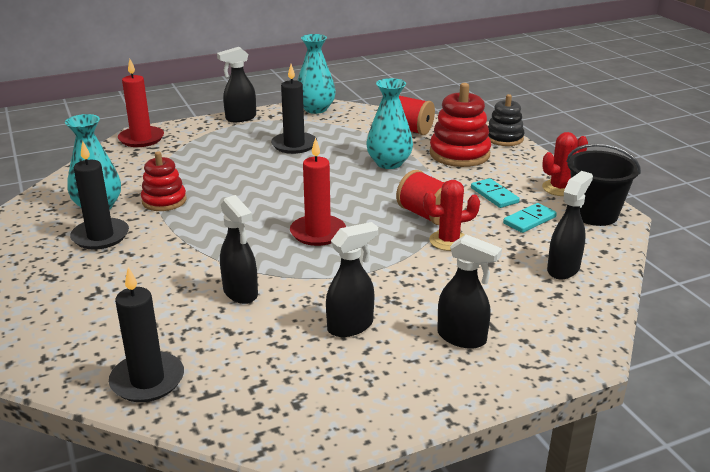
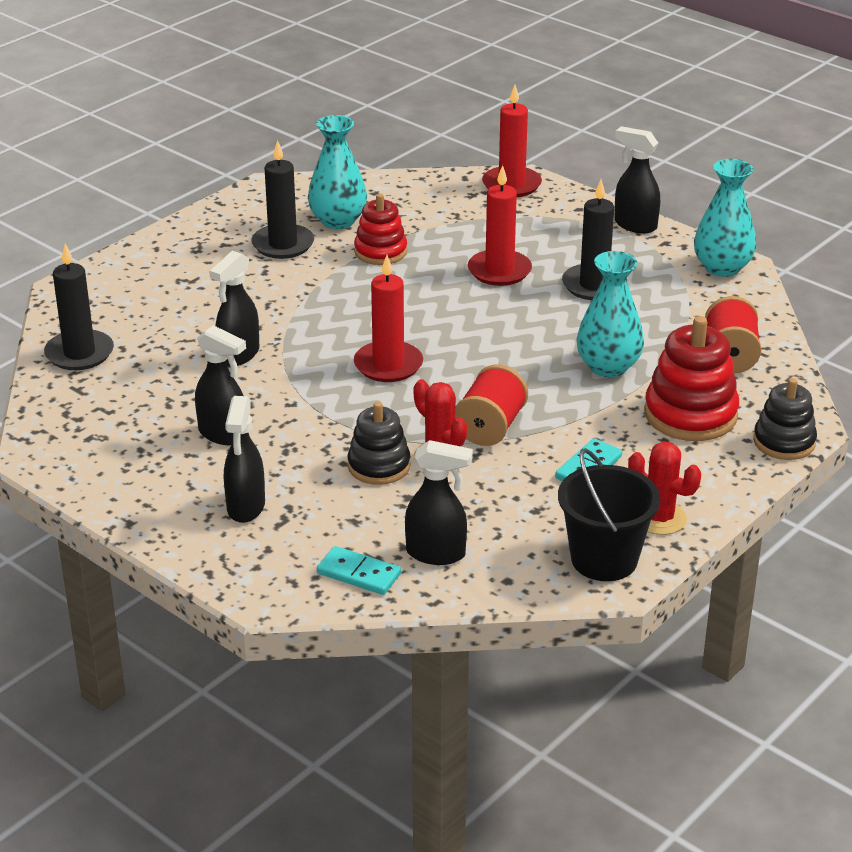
camera: 65 degrees right, 5 degrees up
(242, 168) = (499, 271): none -> red candle
(444, 266) = (379, 466): none -> black stacking toy
(529, 220) = (542, 507): turquoise domino -> turquoise domino (359, 573)

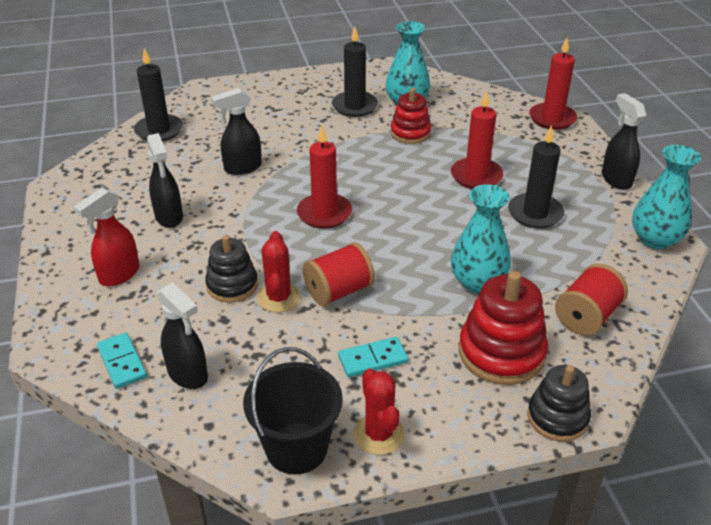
camera: 35 degrees right, 5 degrees up
(246, 507) = (119, 275): black spray bottle -> red spray bottle

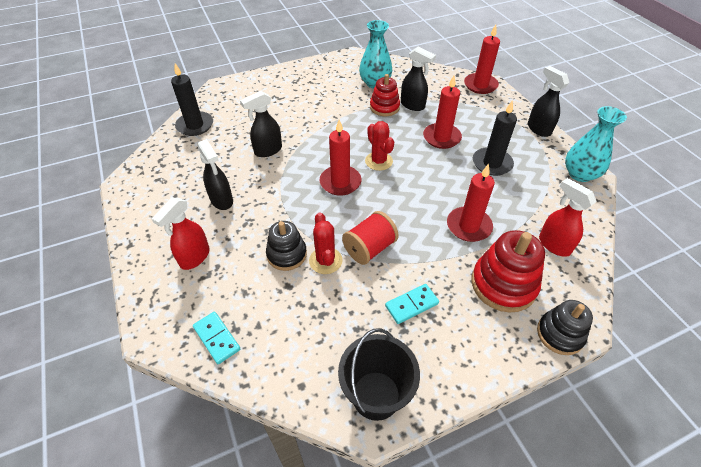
camera: 10 degrees left, 10 degrees up
(188, 374) = (273, 341): black spray bottle -> black spray bottle (413, 105)
(354, 106) = (338, 89): black candle -> none
(379, 434) = (435, 371): red cactus -> red cactus (378, 161)
(478, 282) = (468, 226): turquoise vase -> red candle
(586, 317) = (553, 245): red spool -> red spray bottle

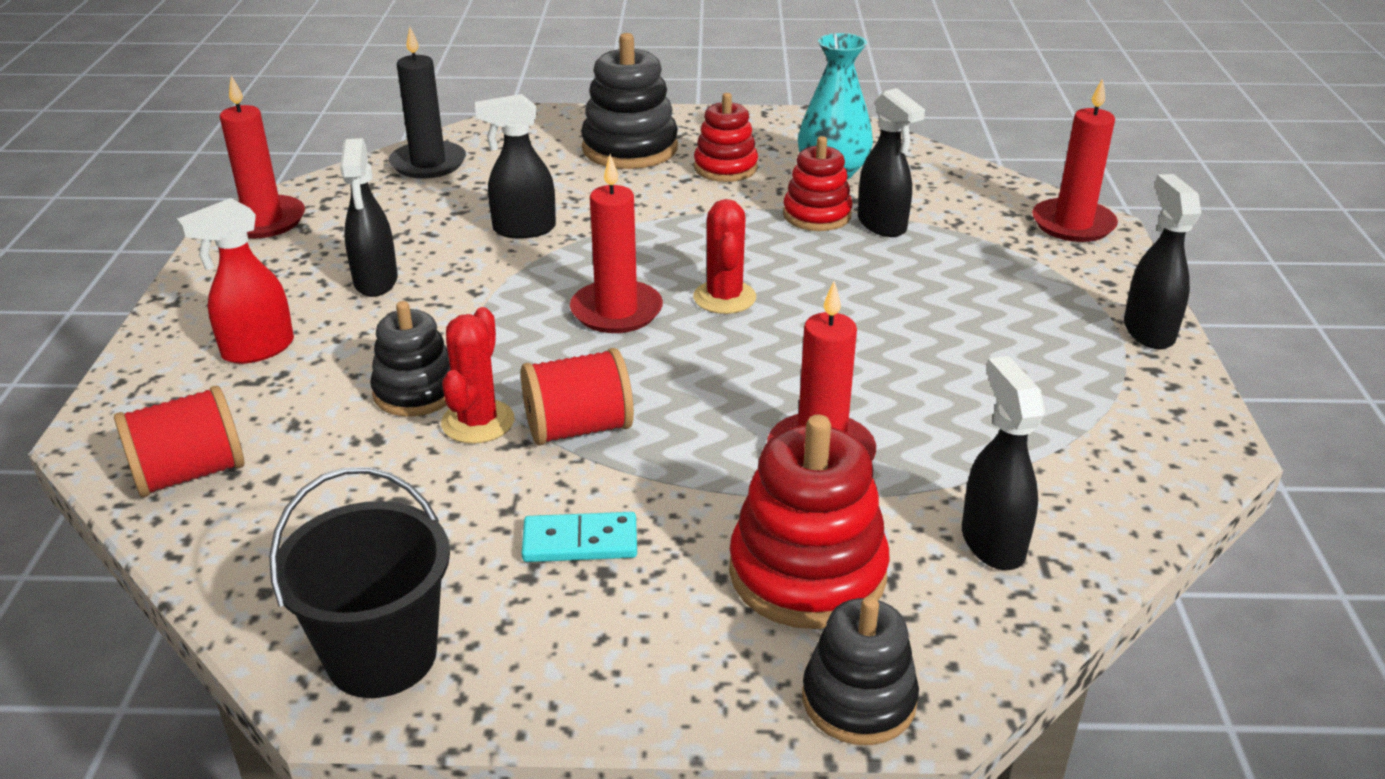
camera: 25 degrees right, 15 degrees down
(217, 338) = (190, 474): turquoise domino -> red spool
(282, 92) = (630, 149): none -> black stacking toy
(330, 92) = (725, 168): none -> red stacking toy
(441, 137) = (897, 292): red candle -> red candle (264, 221)
(492, 163) = (974, 363): black candle -> none
(553, 245) = (992, 542): red spray bottle -> black spray bottle
(580, 174) = (1180, 437): turquoise vase -> none

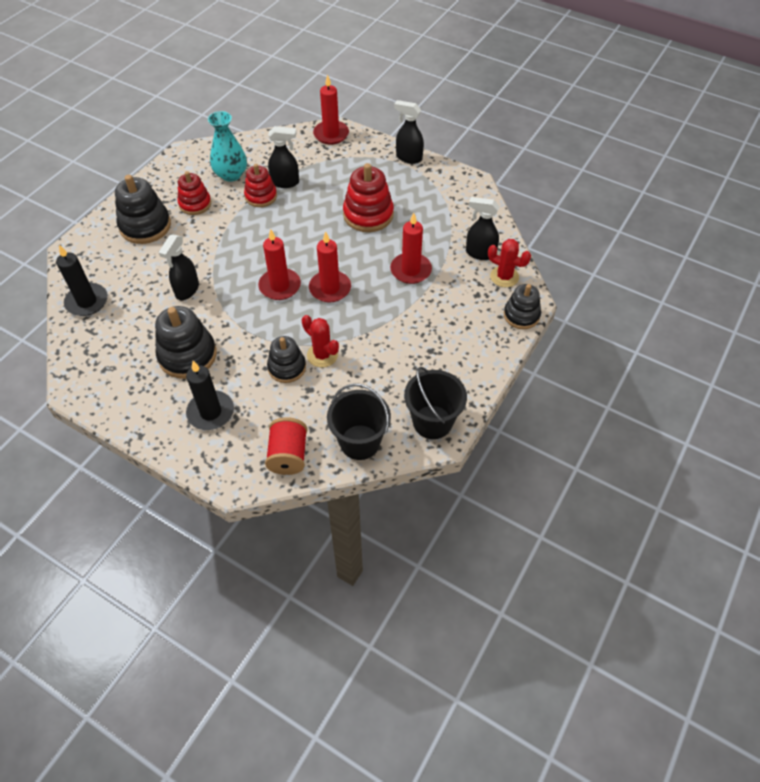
camera: 60 degrees left, 20 degrees up
(257, 350) = (211, 412): red spray bottle -> black candle
(264, 221) = (87, 382): red candle -> red candle (330, 288)
(266, 558) = (360, 442): none -> black bucket
(376, 282) = (187, 355): black spray bottle -> black stacking toy
(579, 428) = (349, 327): red spool -> none
(580, 542) = (411, 351): turquoise domino -> none
(724, 298) = (297, 251): red cactus -> red cactus (504, 277)
(807, 573) = (464, 301): red stacking toy -> red stacking toy (368, 215)

